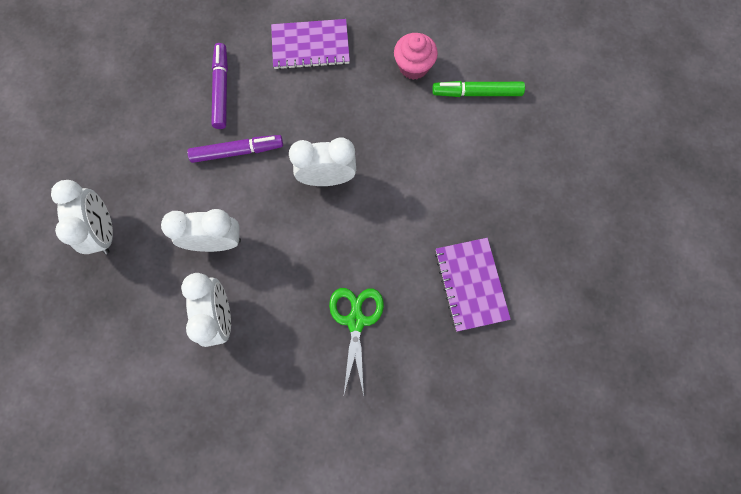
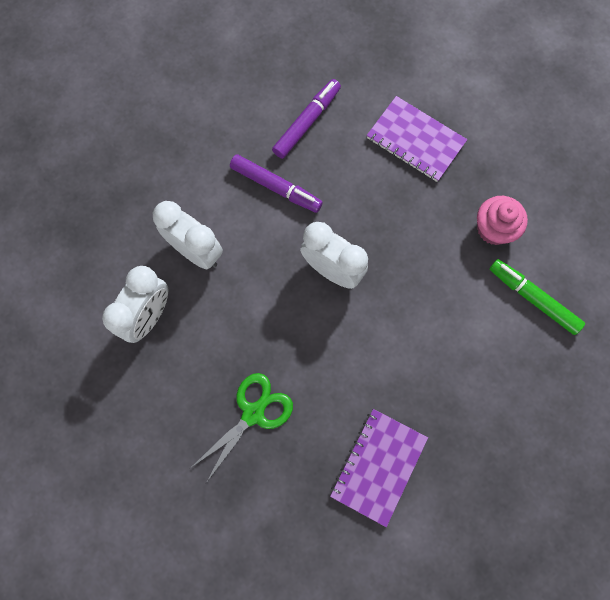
camera: 40 degrees right, 0 degrees up
(104, 231) = (117, 171): white clock -> none

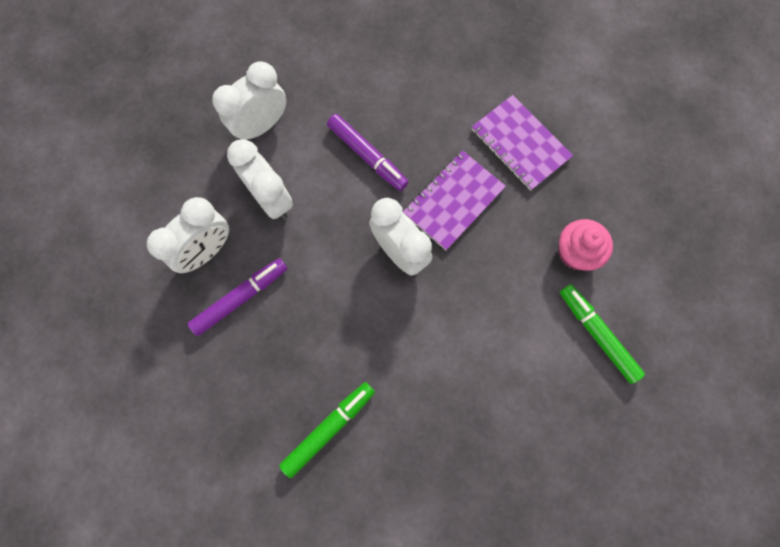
camera: 15 degrees right, 0 degrees up
(165, 183) = (261, 126): none -> white clock
(253, 413) = (280, 375): green scissors -> none
(306, 122) = (416, 100): purple marker -> purple marker (240, 298)
(313, 450) = (329, 428): none -> green marker
(378, 466) = (389, 463): purple notebook -> purple notebook (453, 201)

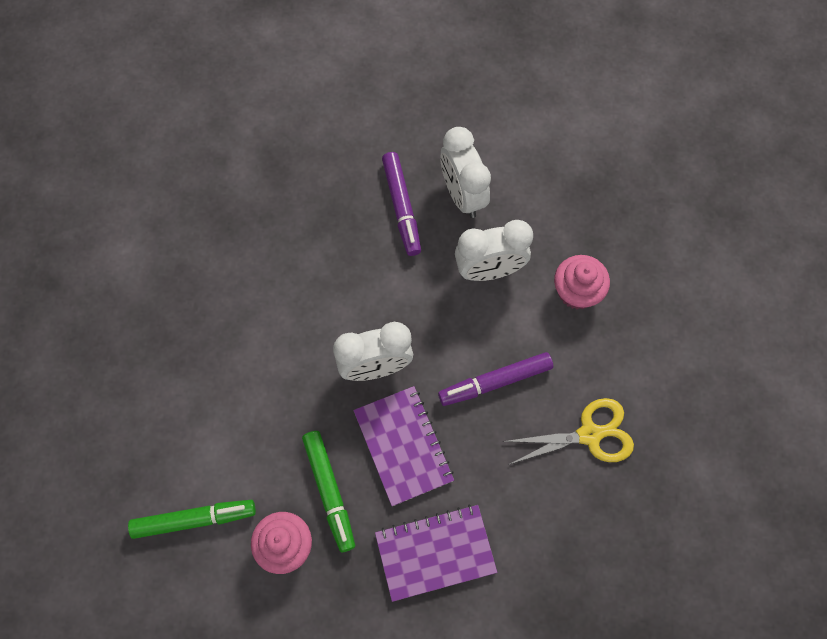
camera: 115 degrees right, 5 degrees down
(261, 126) = (577, 291): white clock -> pink cupcake
(329, 428) = (246, 235): green marker -> green marker (329, 491)
(376, 75) = (589, 434): none -> yellow scissors

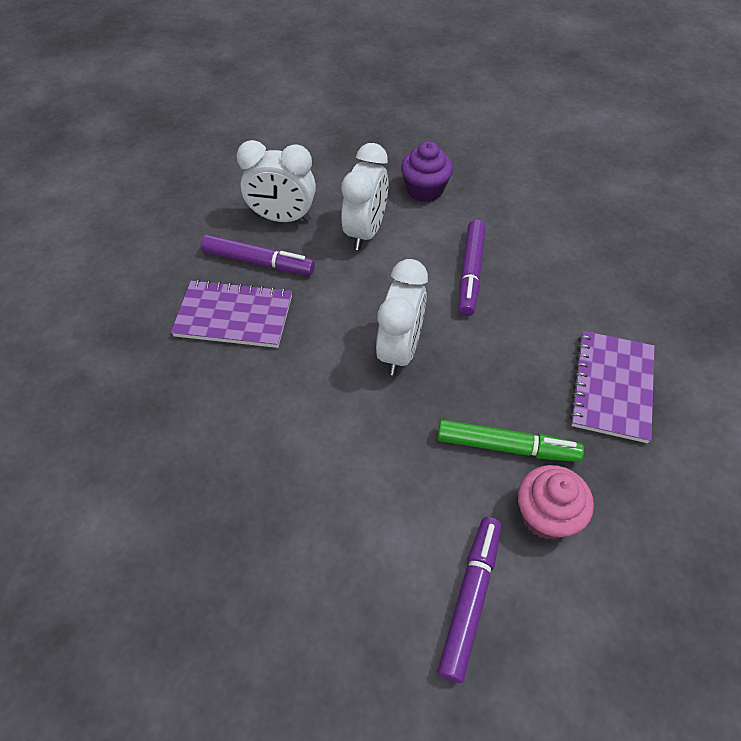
camera: 60 degrees left, 15 degrees down
(194, 519) = (470, 599): green marker -> purple marker
(403, 446) = (492, 364): purple notebook -> purple notebook (234, 316)
(577, 291) = (425, 190): pink cupcake -> purple cupcake
(589, 434) = (553, 236): yellow scissors -> none

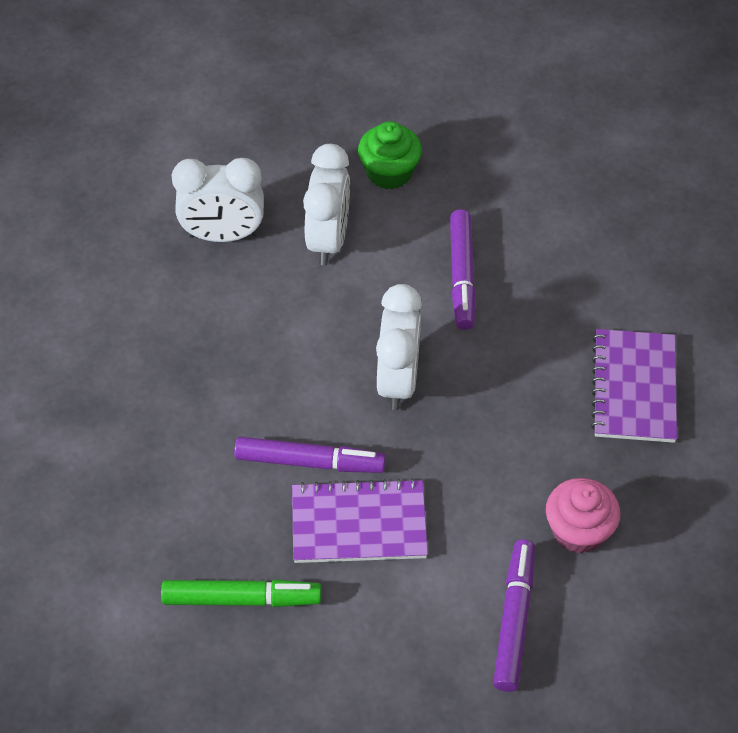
camera: 10 degrees left, 0 degrees up
(234, 316) = (199, 368): purple notebook -> purple notebook (359, 524)
(258, 262) = (209, 296): purple marker -> purple marker (309, 461)
(425, 190) = (389, 172): purple cupcake -> green cupcake
(506, 446) = (530, 468): green marker -> green marker (241, 598)

